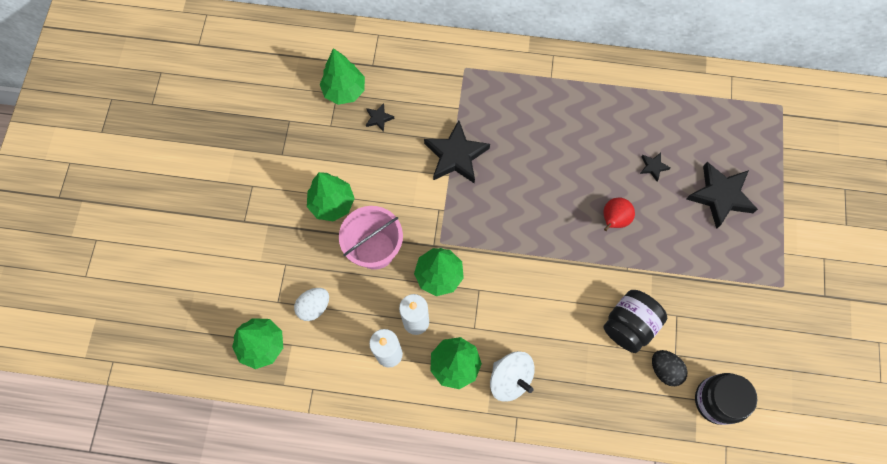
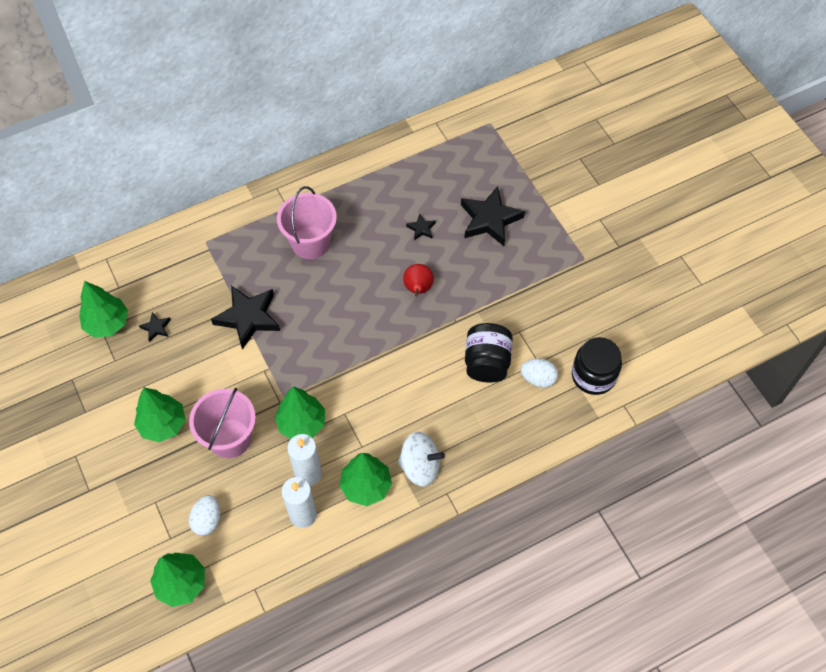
camera: 35 degrees left, 10 degrees down
(549, 121) = (310, 242): none -> pink bucket
(664, 369) = (538, 378): black egg -> white egg

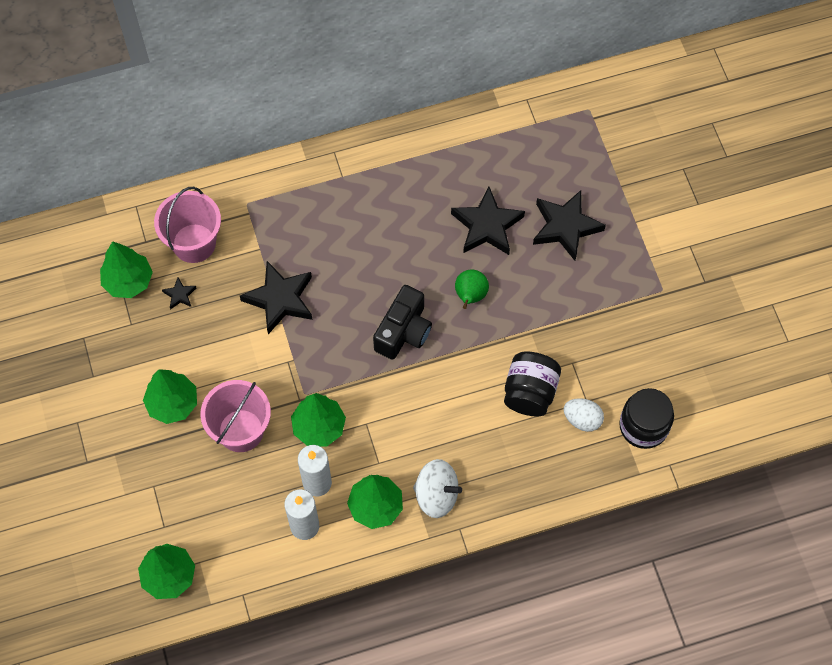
camera: 10 degrees right, 5 degrees up
(207, 520) = (205, 514): white egg -> none
(310, 242) = (361, 223): pink bucket -> pink bucket (194, 243)
(364, 328) = (403, 331): none -> black camera
(418, 289) = (470, 296): red pear -> green pear
(421, 229) = (487, 226): black star -> black star, size x2.19

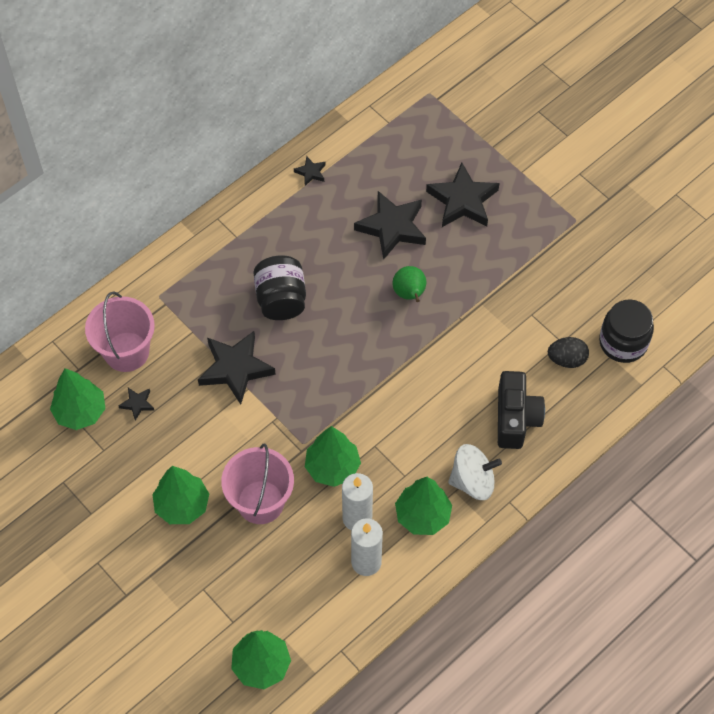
camera: 25 degrees left, 5 degrees down
(403, 331) = (366, 350): black camera -> black camera (515, 418)
(439, 142) = (310, 172): none -> black star
(530, 392) = (508, 355): black jar -> black jar (281, 300)
(582, 419) = (566, 359): white egg -> black egg

